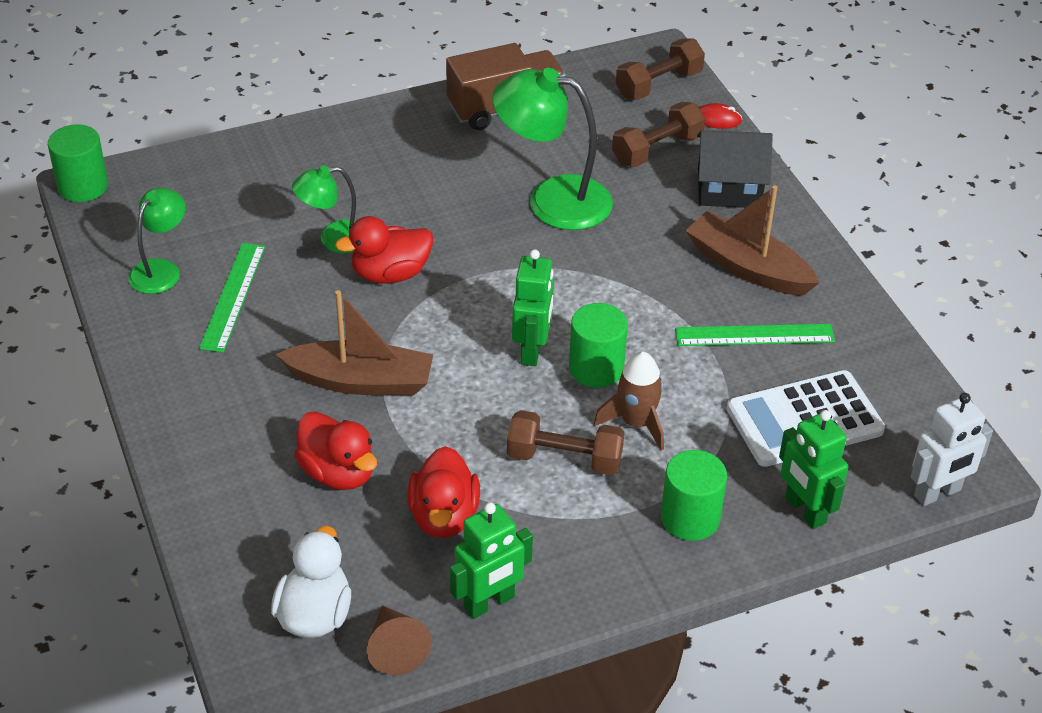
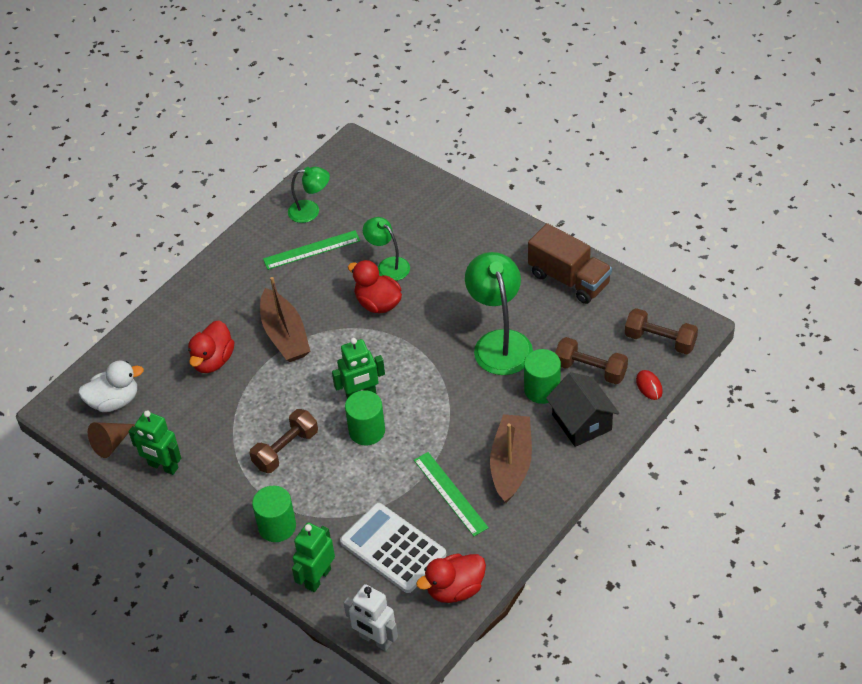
camera: 65 degrees right, 5 degrees up
(83, 186) = (351, 144): green cylinder -> green cylinder (542, 389)
(444, 516) = (210, 419): red duck -> red duck (455, 589)
(564, 458) = (286, 449): brown dumbbell -> brown dumbbell turned 60 degrees clockwise
(636, 423) = (335, 469): brown rocket -> none

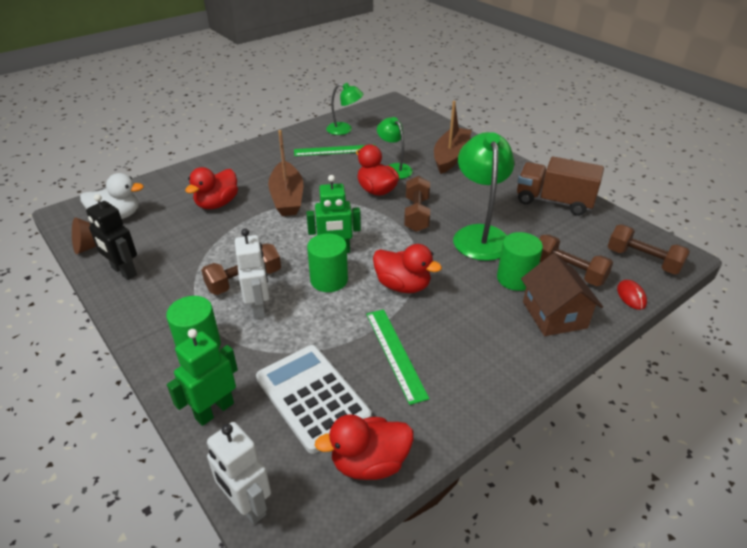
camera: 10 degrees right, 10 degrees down
(163, 466) = (124, 271): green robot -> black robot
(313, 476) = (259, 307): none -> white robot
(430, 329) = (416, 214): none -> brown dumbbell
(438, 421) = (403, 285): none -> red duck
(511, 464) = (470, 339): brown boat -> brown boat (451, 156)
(569, 279) = (554, 201): brown truck -> brown truck turned 150 degrees clockwise
(581, 422) = (554, 315): black house -> brown house

